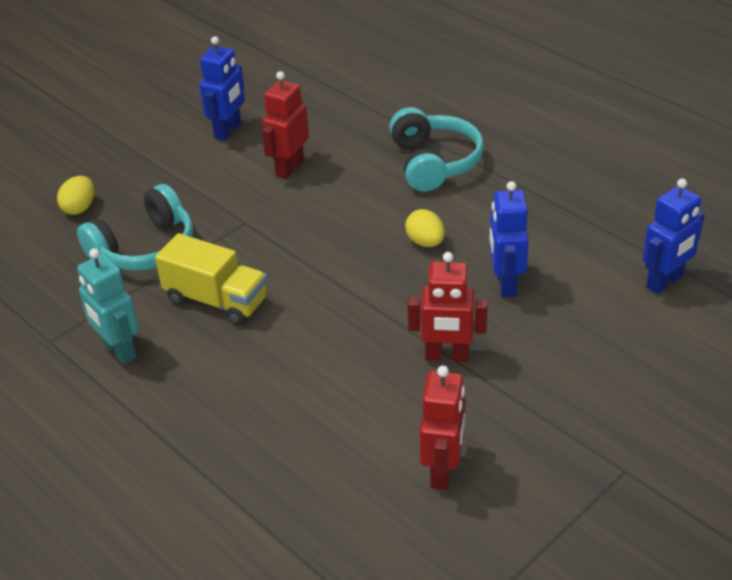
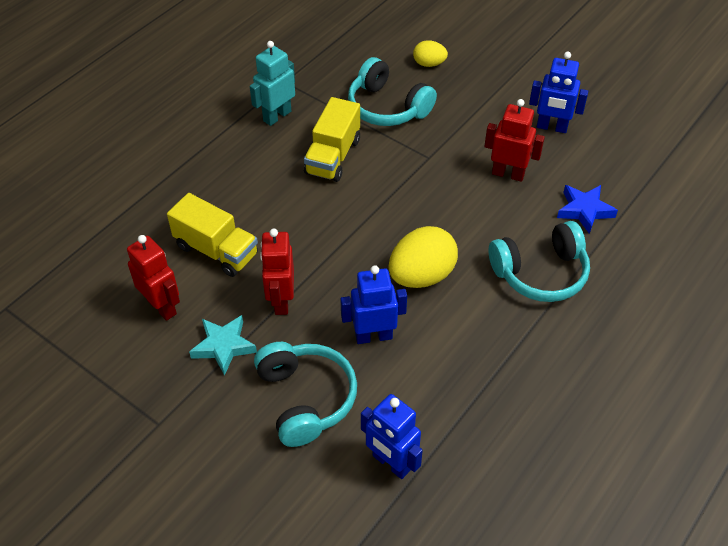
camera: 80 degrees right, 10 degrees up
(355, 415) = (216, 250): none -> yellow truck
(356, 126) = (584, 210): none -> blue star
(425, 242) = (421, 276): yellow egg -> yellow egg, size x1.82
(443, 471) = (162, 307): red robot -> red robot turned 135 degrees counterclockwise
(512, 409) = (223, 346): none -> turquoise star
(588, 341) = (305, 399): none -> turquoise headphones

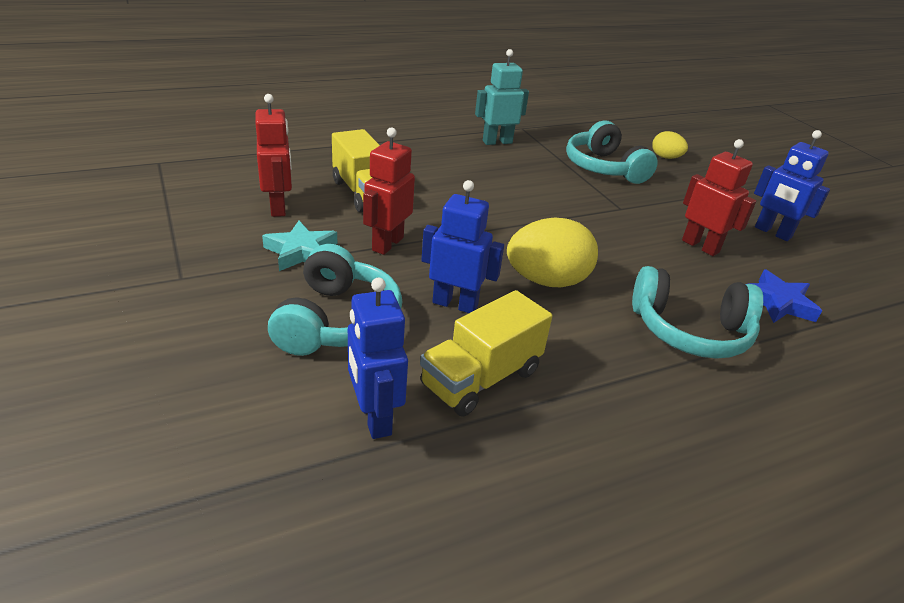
camera: 25 degrees right, 15 degrees down
(333, 156) = (526, 178): yellow truck -> yellow truck (481, 378)

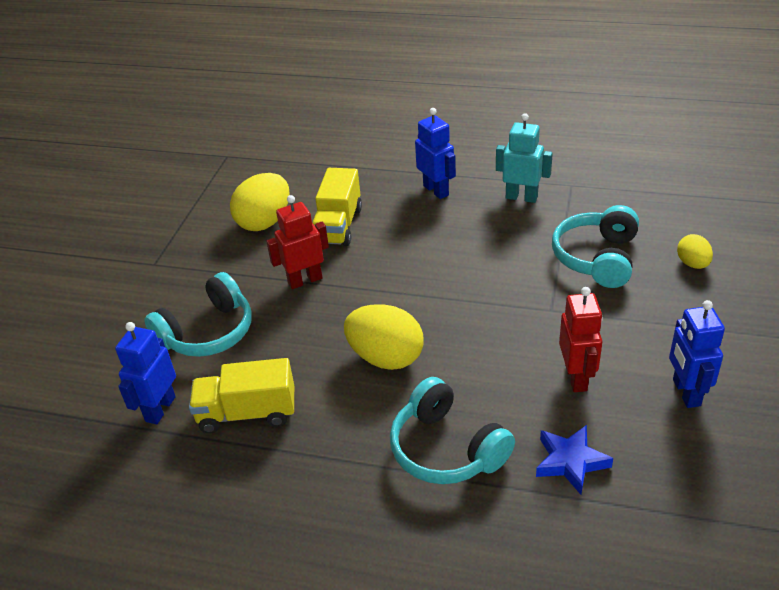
camera: 45 degrees right, 5 degrees up
(278, 207) = (264, 222): red robot -> yellow egg
(301, 252) = (241, 267): turquoise star -> none
(455, 304) = (295, 350): blue robot -> blue robot (436, 190)

